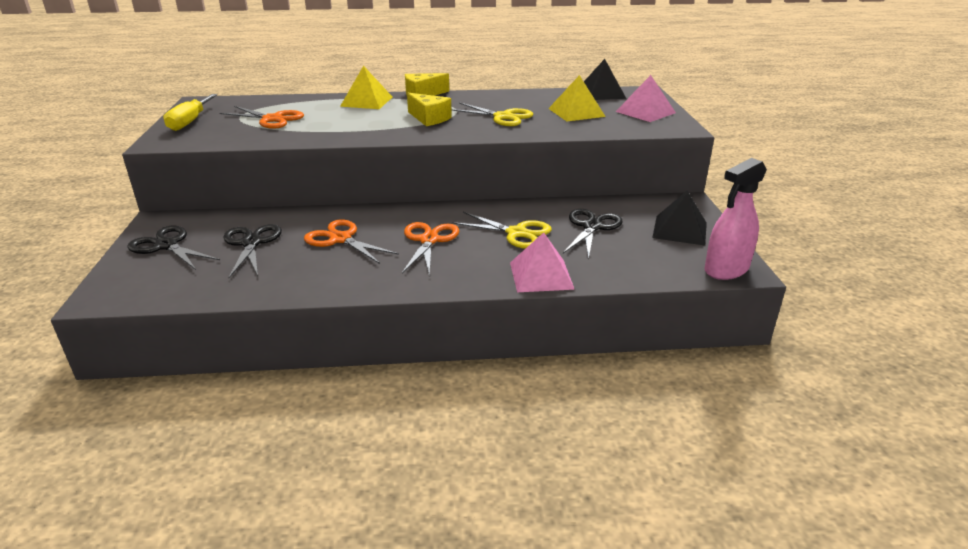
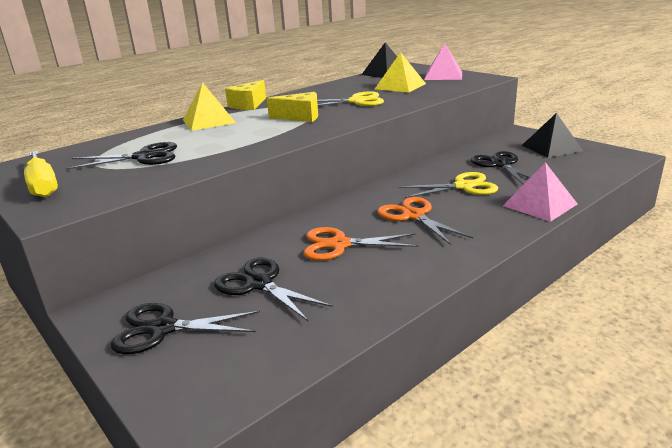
camera: 35 degrees left, 5 degrees down
(272, 119) = (144, 157): orange scissors -> black scissors
(726, 269) = (623, 159): pink spray bottle -> none

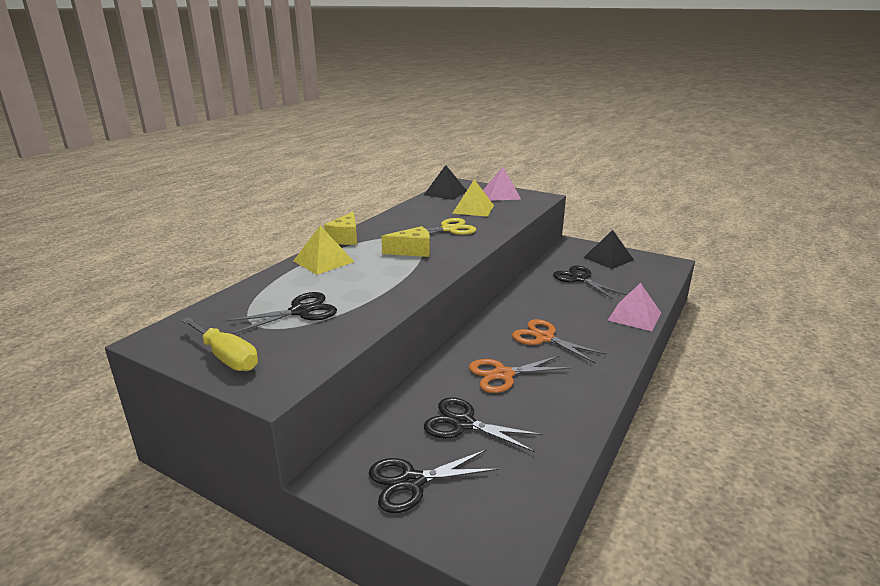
camera: 20 degrees left, 0 degrees up
(463, 186) = (564, 304): yellow scissors -> none

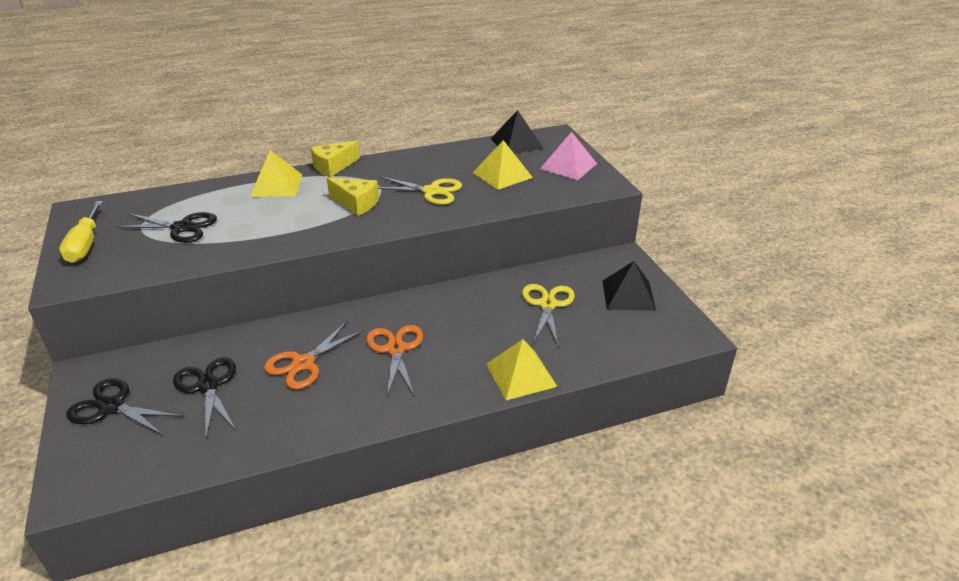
camera: 40 degrees right, 10 degrees up
(503, 374) = (303, 363): orange scissors -> orange scissors turned 75 degrees counterclockwise
(579, 279) = (547, 304): black scissors -> yellow scissors
(634, 316) = (520, 375): pink pyramid -> yellow pyramid

